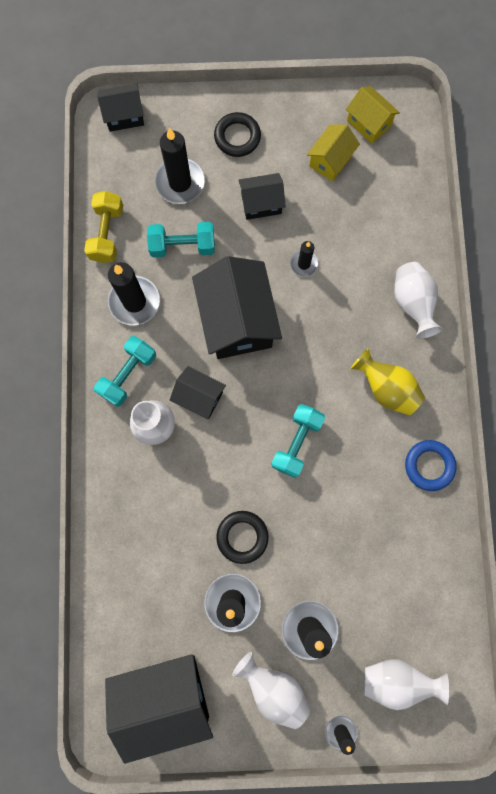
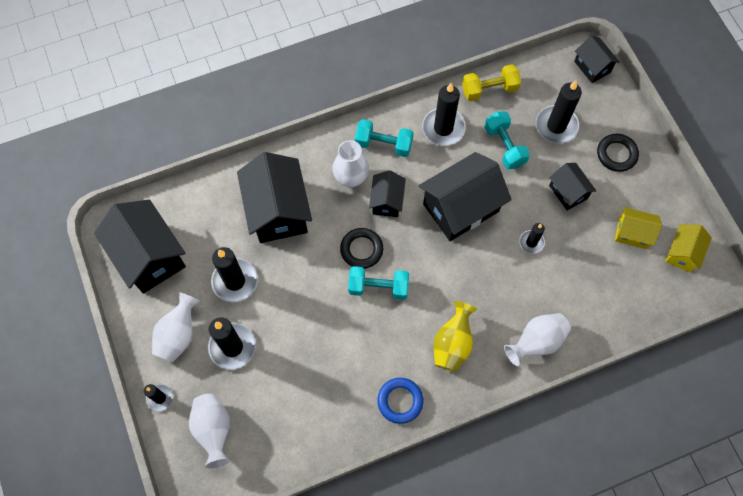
camera: 70 degrees right, 10 degrees down
(164, 524) = (278, 211): none -> black house
(242, 537) = (288, 271): black ring -> black ring (361, 249)

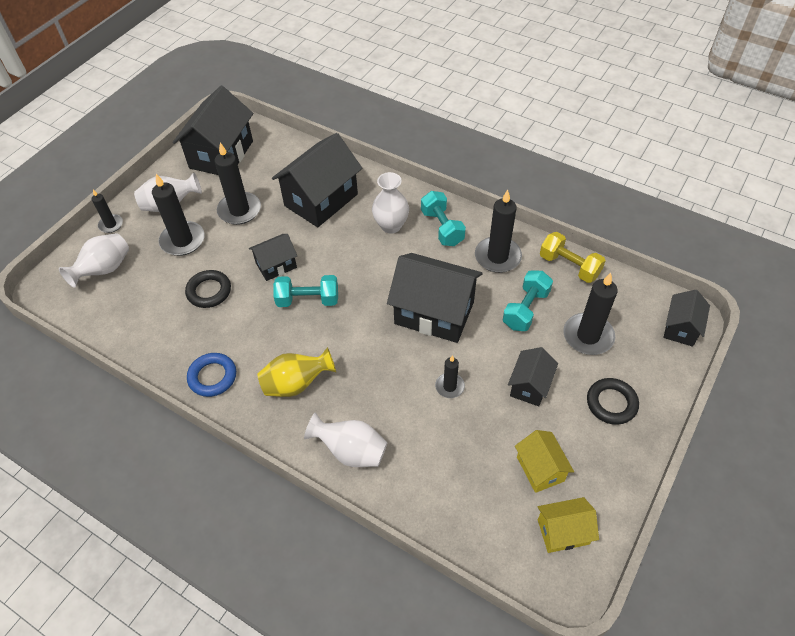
camera: 55 degrees right, 15 degrees down
(361, 249) = (333, 269): black ring -> black ring (209, 291)
(378, 287) = (308, 300): turquoise dumbbell -> turquoise dumbbell turned 60 degrees counterclockwise
(387, 201) = (392, 260): black house -> black house (276, 265)

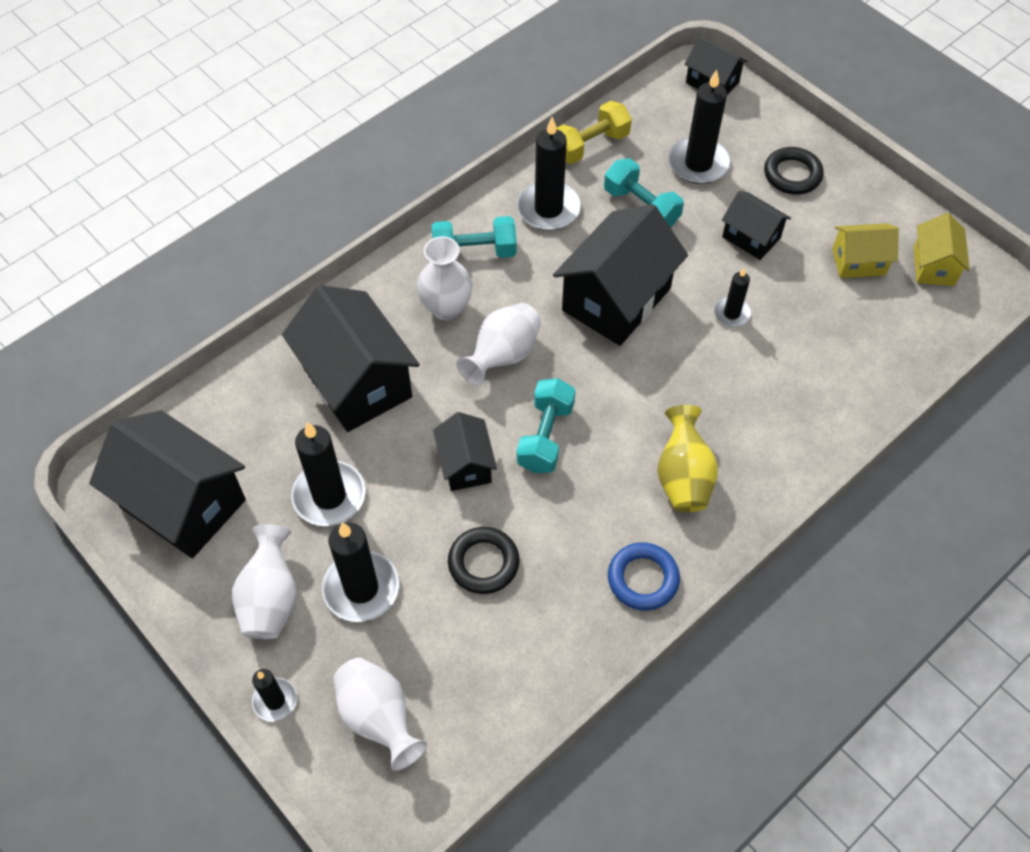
camera: 75 degrees left, 5 degrees up
(351, 451) = (797, 436): white vase -> white vase (502, 356)

